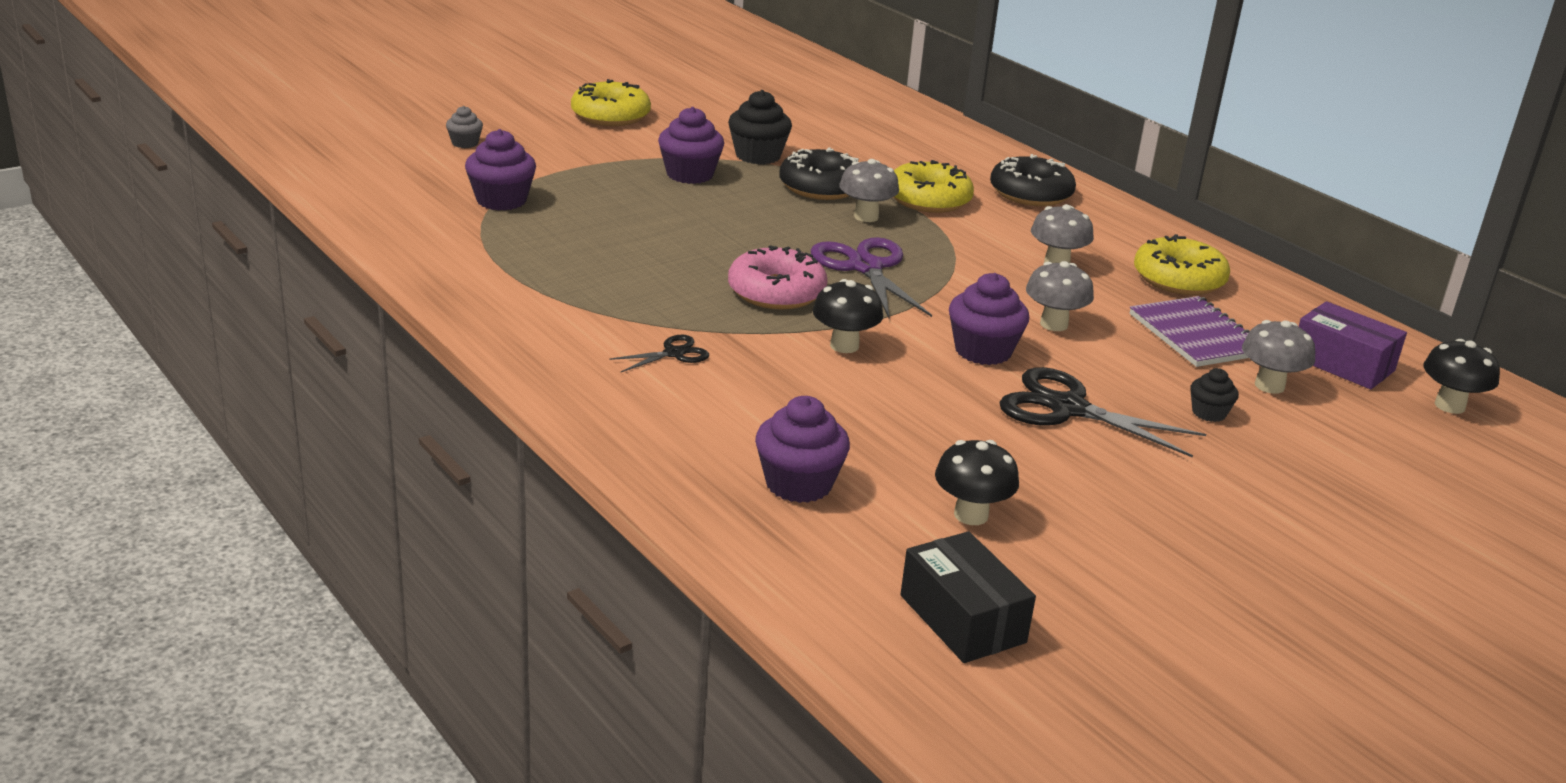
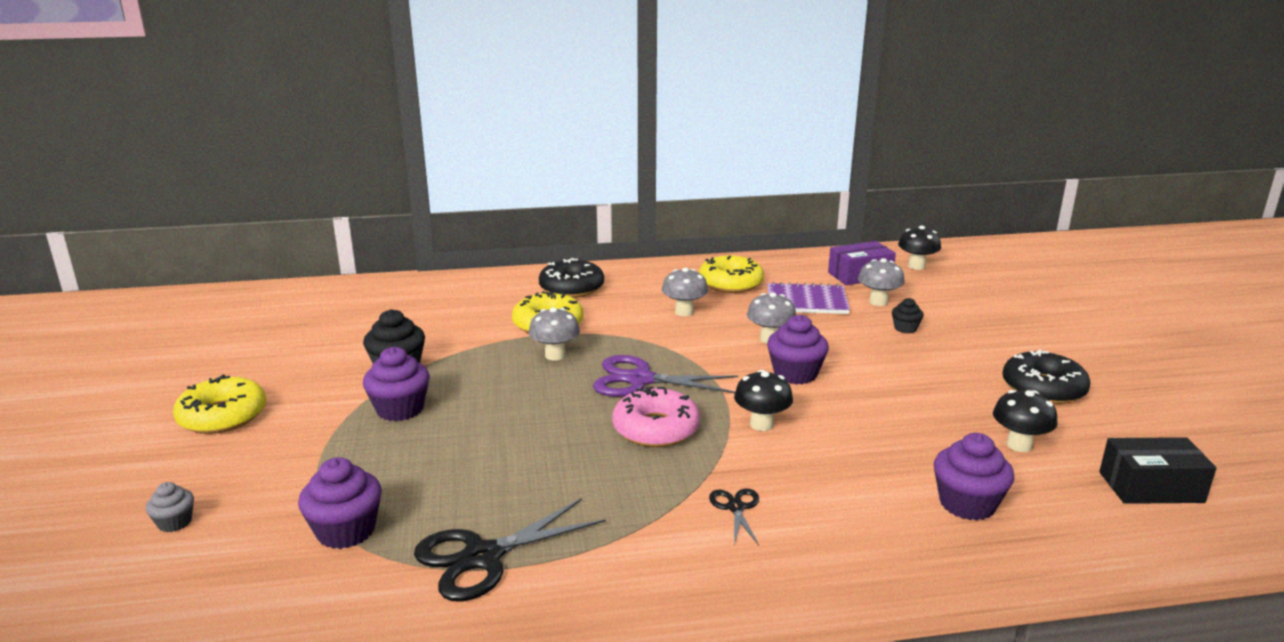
camera: 60 degrees left, 5 degrees down
(821, 187) = (485, 358): black donut -> black donut (1043, 388)
(1067, 408) = (886, 369): black scissors -> black scissors (483, 557)

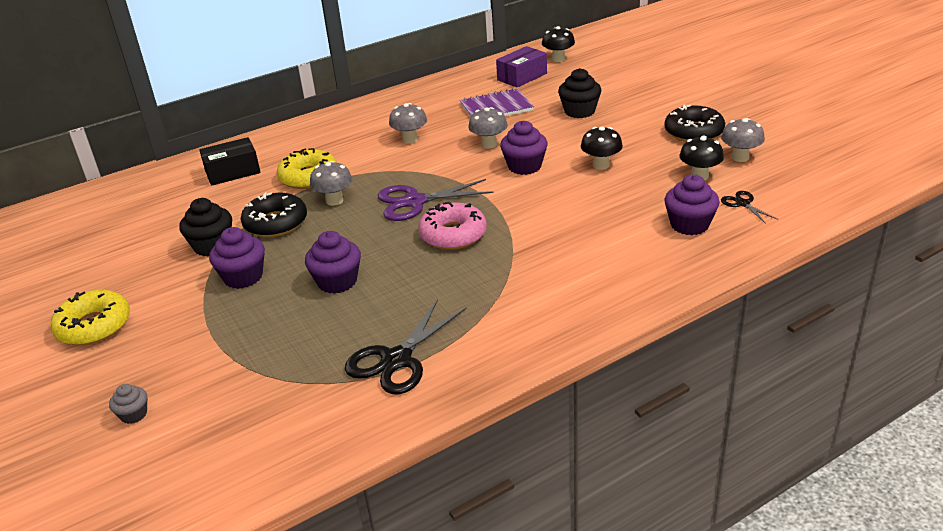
camera: 20 degrees left, 10 degrees up
(346, 531) = (279, 376): purple cupcake -> purple cupcake (337, 281)
(571, 288) = (304, 142): black donut -> black donut (275, 223)
(730, 283) = (429, 107): yellow donut -> none
(736, 507) = (546, 272): black scissors -> black scissors (743, 203)
(761, 424) = (525, 210): black mushroom -> black mushroom (601, 165)
(878, 302) = (548, 95): grey mushroom -> grey mushroom (740, 157)
(905, 328) = (579, 111): black cupcake -> black cupcake, size x1.78
(1150, 487) = (789, 181): black box -> black box (232, 172)

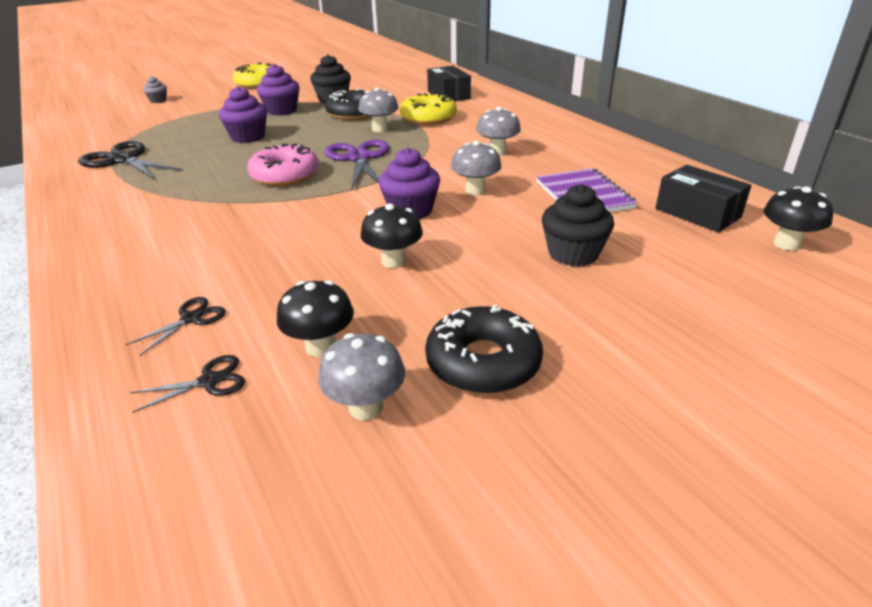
camera: 90 degrees right, 0 degrees up
(522, 77) = (697, 213): purple box -> black box
(689, 225) = (191, 318): purple cupcake -> black scissors

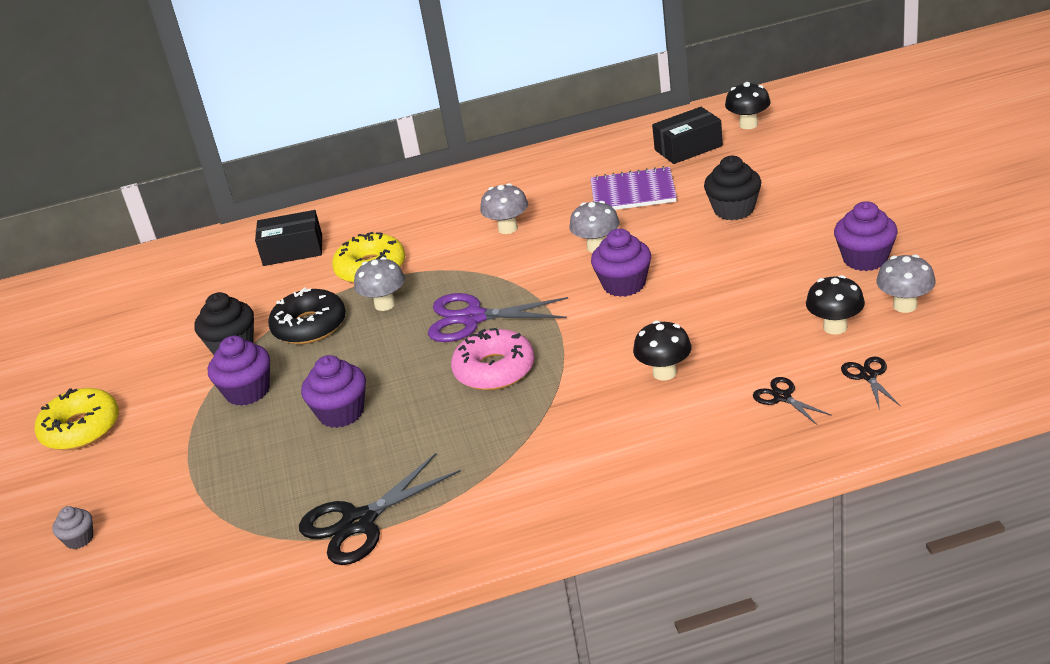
camera: 70 degrees left, 0 degrees up
(393, 261) = (718, 294): black mushroom -> black mushroom (664, 373)
(483, 362) = (865, 259): black donut -> purple cupcake

